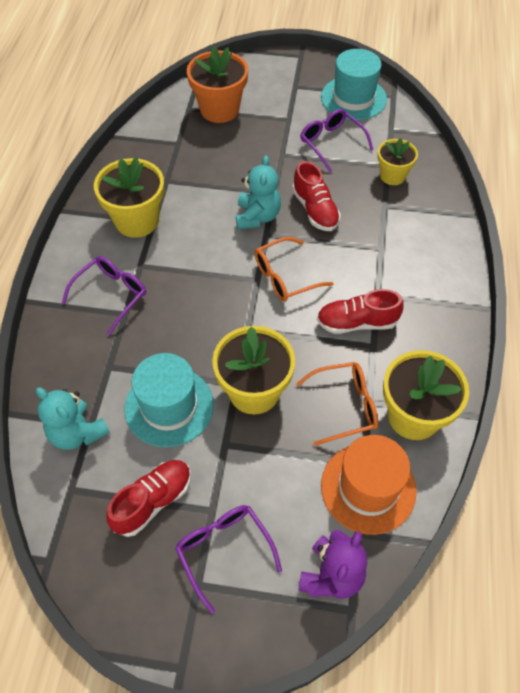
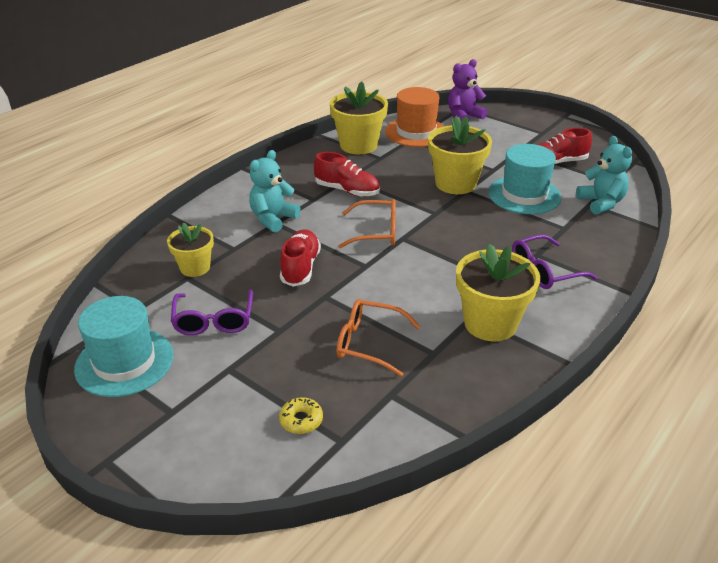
camera: 150 degrees left, 20 degrees down
(219, 109) = (301, 420): orange flower pot -> yellow donut
(224, 552) = (520, 137): purple glasses -> none
(257, 217) = (361, 282): turquoise teddy bear -> turquoise teddy bear (273, 219)
(344, 406) = (399, 160): orange glasses -> orange glasses (370, 343)

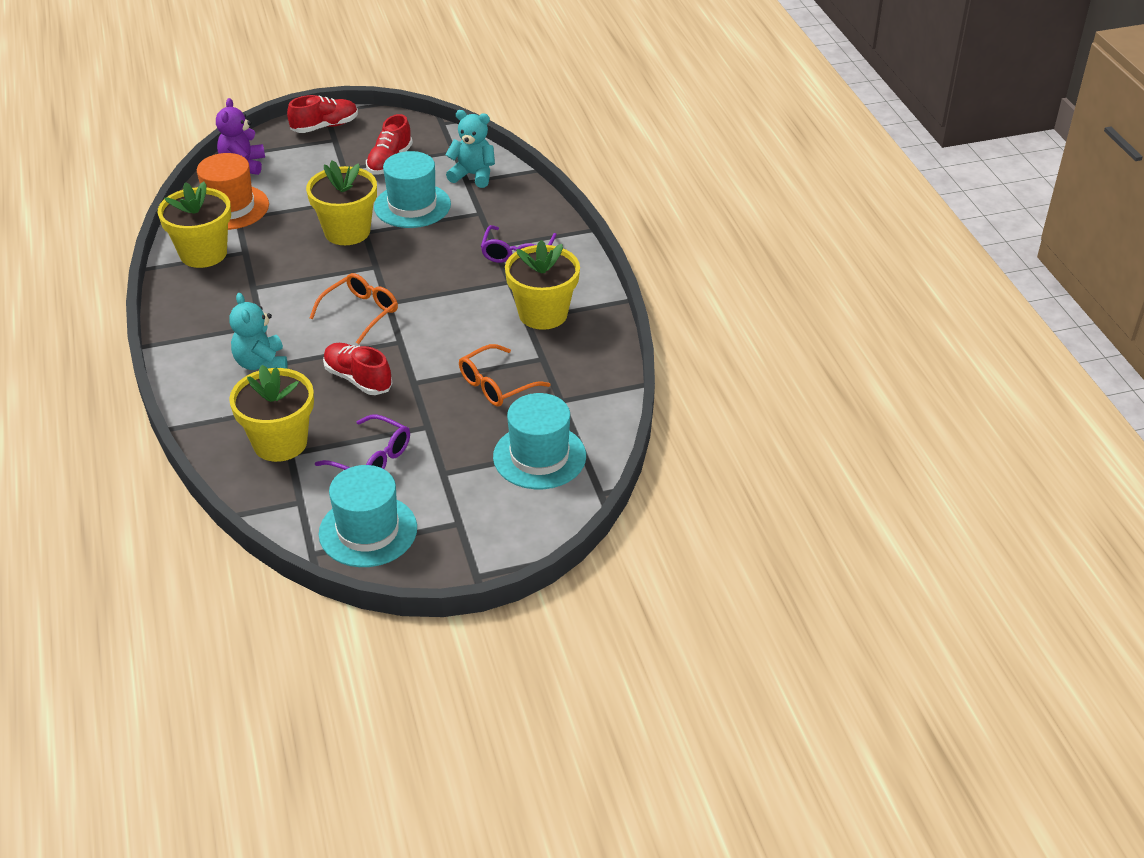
camera: 55 degrees left, 5 degrees up
(195, 267) = (280, 443): yellow flower pot -> yellow flower pot, size x1.62
(301, 420) = (539, 456): yellow donut -> turquoise hat
(347, 190) = (274, 298): red shoe -> red shoe (325, 126)

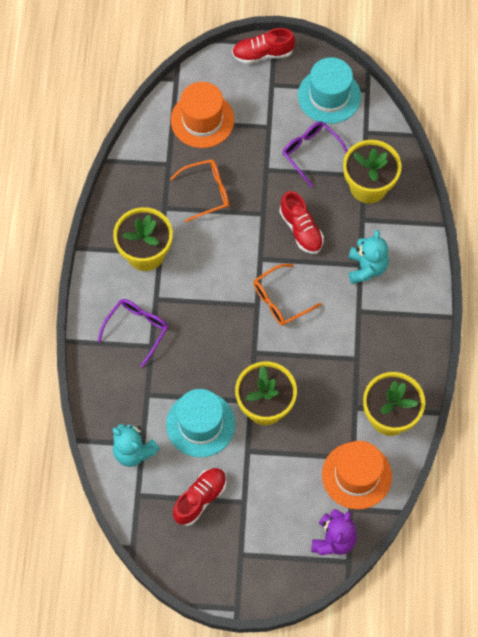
camera: 160 degrees left, 25 degrees up
(325, 126) = (244, 581): red shoe -> red shoe (263, 54)
(539, 456) = (202, 120): turquoise hat -> orange hat

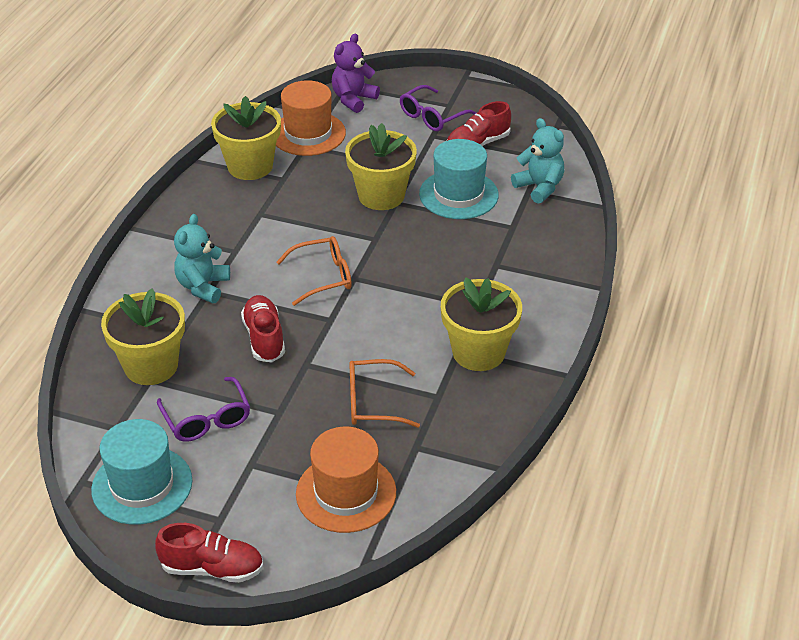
camera: 165 degrees left, 25 degrees down
(136, 330) = (510, 282): purple glasses -> purple glasses (432, 116)

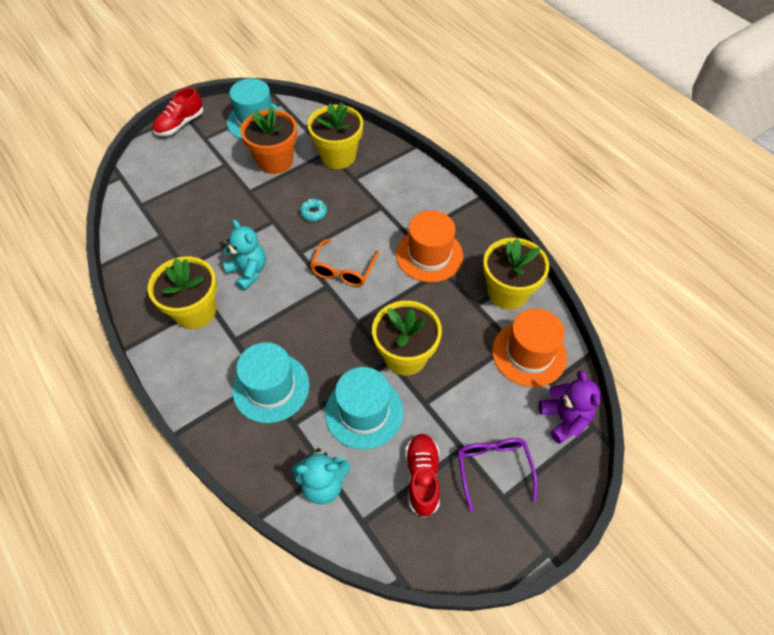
camera: 125 degrees right, 15 degrees up
(203, 286) = (388, 206): turquoise teddy bear -> turquoise teddy bear (248, 271)
(206, 418) = (275, 161): purple glasses -> orange flower pot
(264, 338) = (313, 213): red shoe -> turquoise donut
(346, 493) = (166, 190): orange hat -> orange hat (429, 255)
(374, 402) = (212, 235): orange glasses -> none
(497, 256) = (271, 387): none -> turquoise hat

